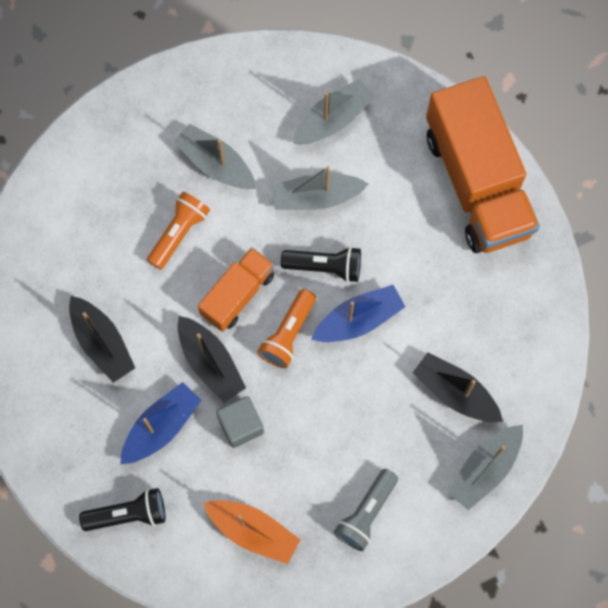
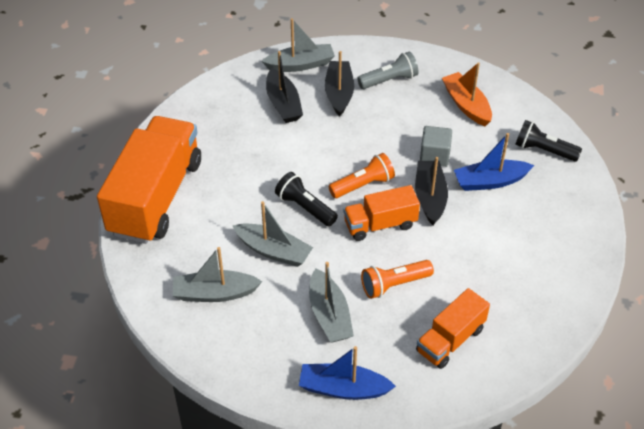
camera: 145 degrees left, 25 degrees down
(93, 207) = (450, 340): none -> orange truck
(102, 343) = (501, 248): black boat -> black boat (339, 93)
(358, 319) = (309, 168): blue boat -> blue boat (343, 388)

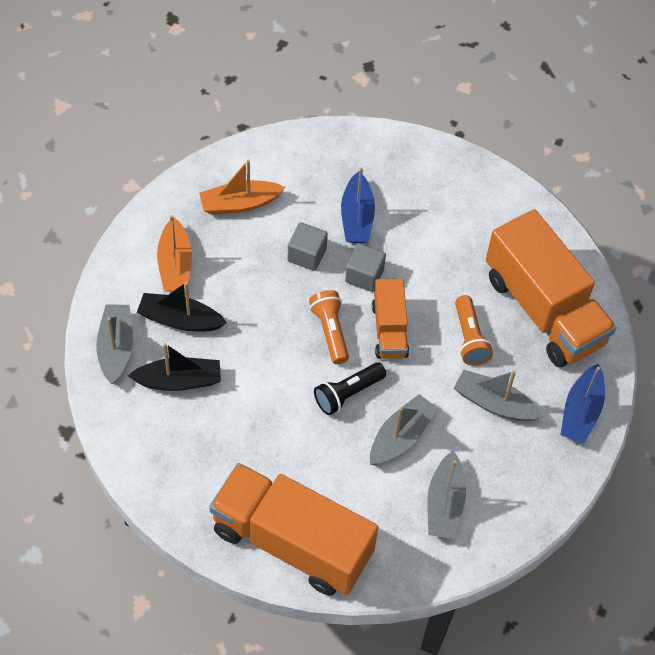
camera: 80 degrees left, 10 degrees up
(329, 315) = (494, 403): grey boat -> grey boat turned 150 degrees counterclockwise
(389, 80) = (175, 264): grey flashlight -> orange boat
(430, 197) = (364, 276): black boat -> grey cube
(450, 340) = (544, 310): orange truck -> orange truck, size x1.92
(543, 150) = (327, 158): black flashlight -> none

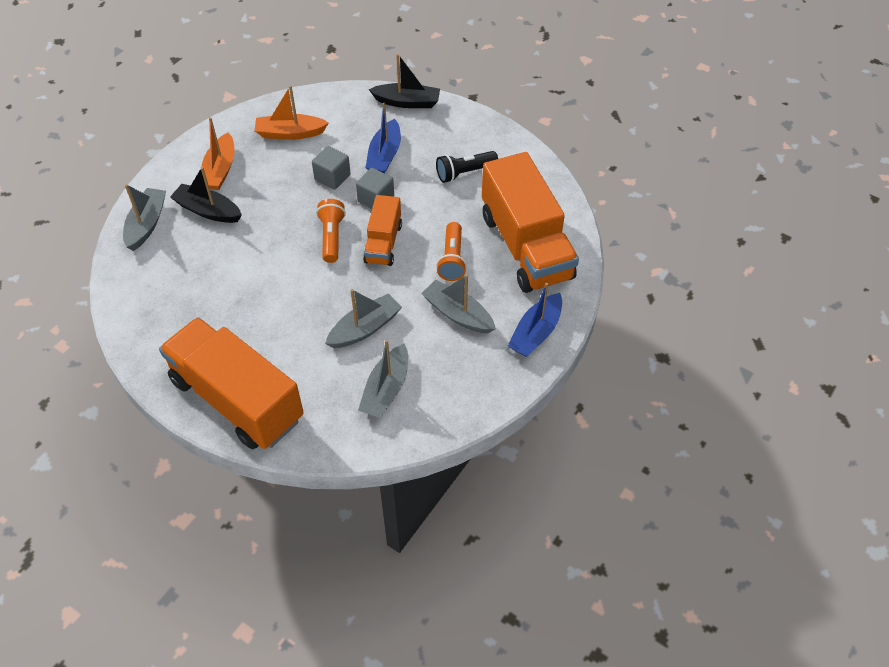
camera: 15 degrees right, 5 degrees down
(179, 380) = (189, 256): black boat -> black boat (407, 102)
(348, 393) = (330, 287): black flashlight -> black flashlight (464, 173)

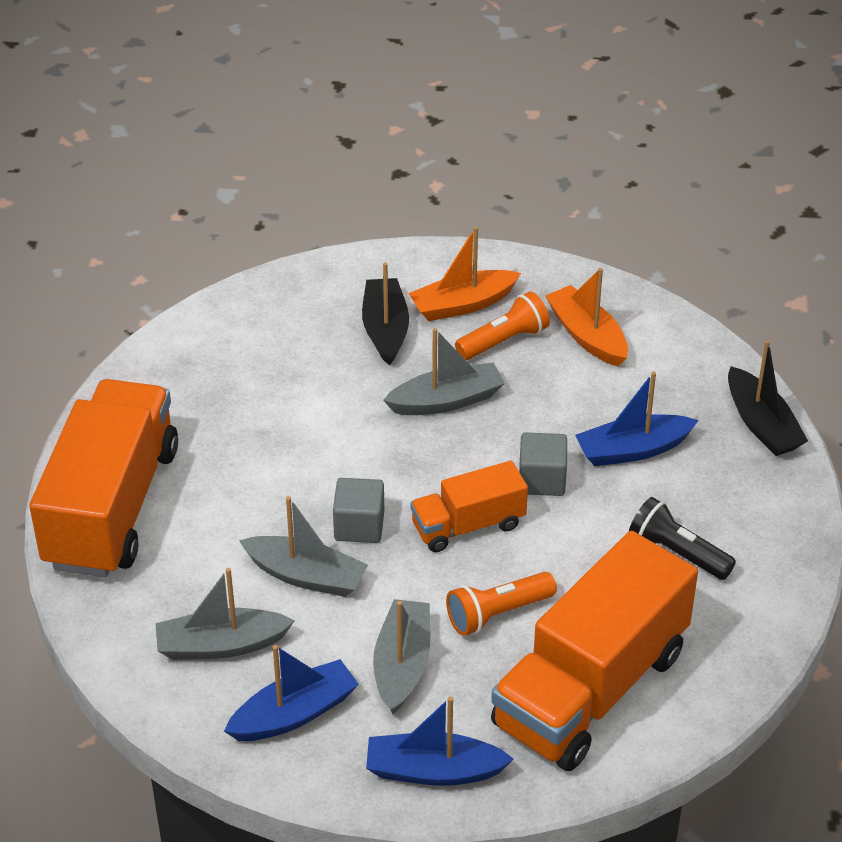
camera: 60 degrees right, 10 degrees down
(146, 224) = (320, 288): grey boat -> grey boat (446, 401)
(332, 177) = (543, 416): grey cube -> grey cube (359, 526)
(332, 237) = (436, 468): orange flashlight -> orange flashlight (504, 341)
(458, 376) = (294, 714): none -> blue boat

